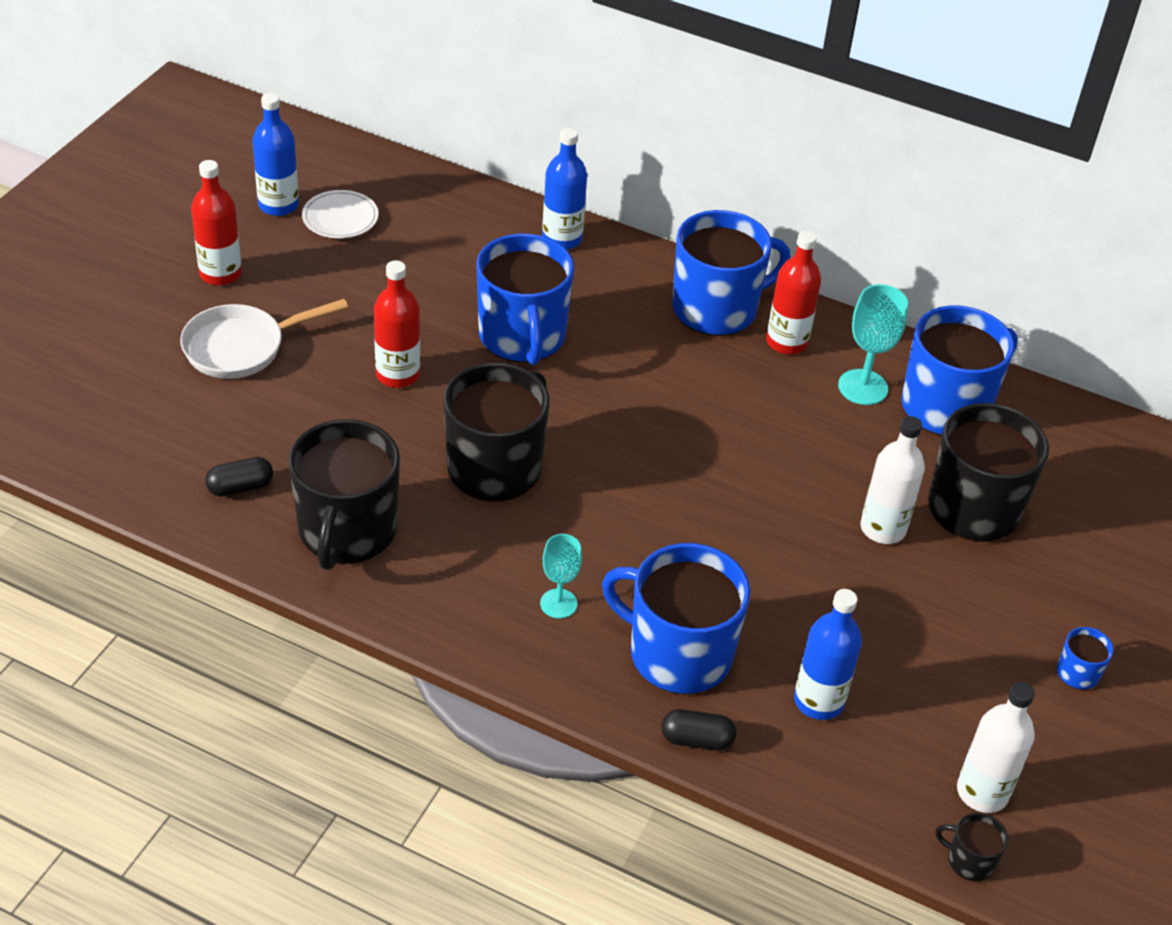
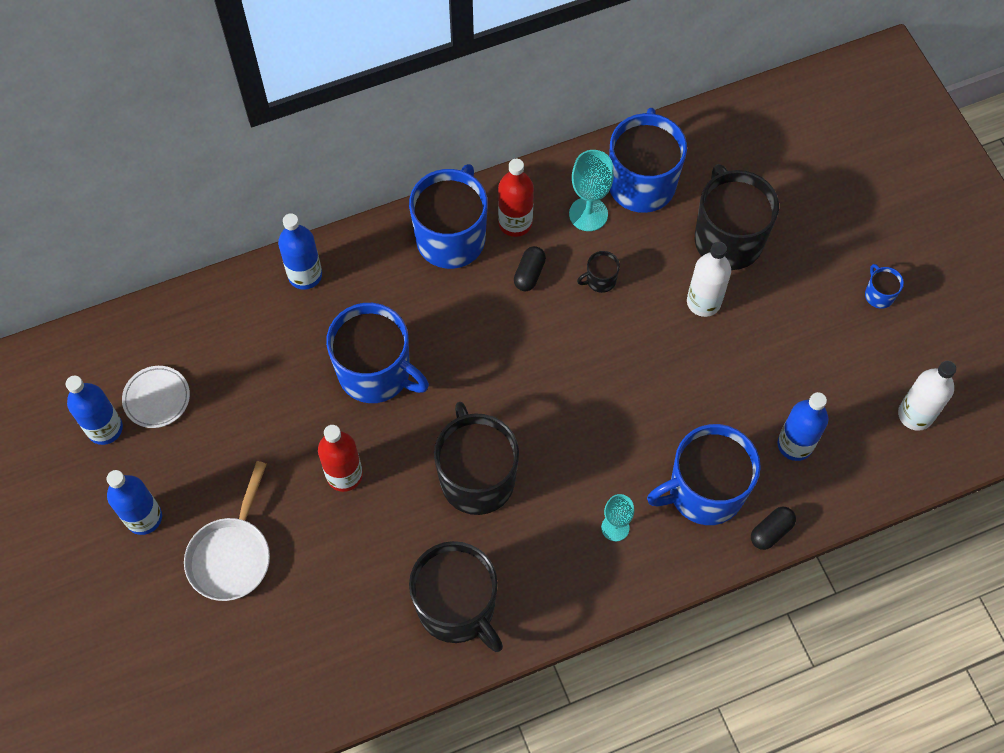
camera: 45 degrees left, 20 degrees up
(220, 274) = (144, 518): red bottle -> blue bottle
(240, 487) = (364, 646): black capsule -> black capsule (529, 274)
(969, 861) = (950, 460): black mug -> black mug (600, 280)

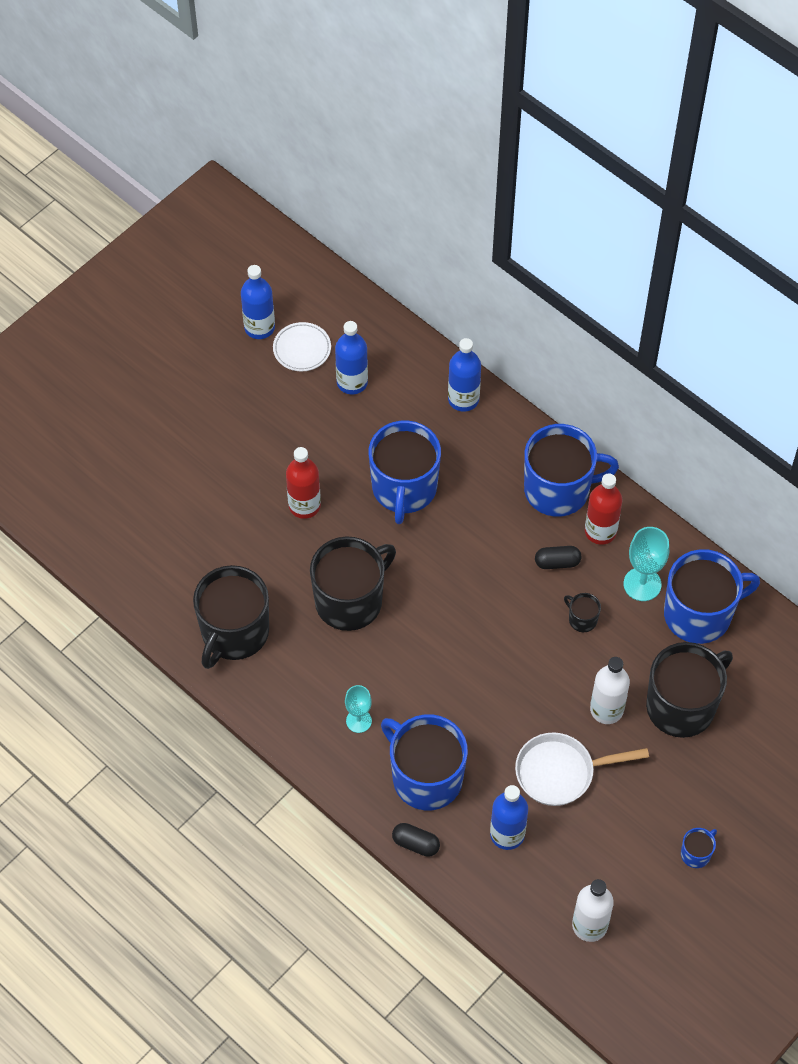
camera: 65 degrees right, 5 degrees down
(144, 518) = (202, 387): blue bottle -> blue bottle (352, 382)
(232, 555) = (201, 459): white pan -> white pan (561, 772)

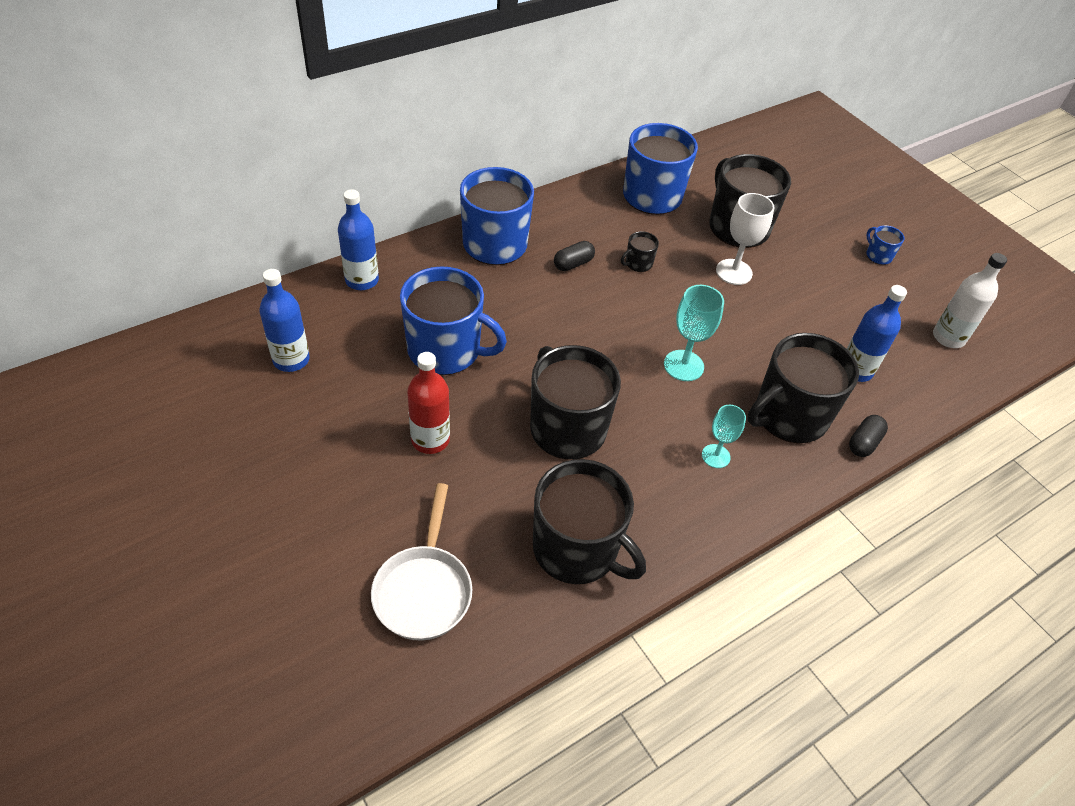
camera: 80 degrees left, 10 degrees down
(259, 327) = (164, 424): blue bottle -> none
(302, 349) = (220, 392): white plate -> none
(425, 777) = (789, 416): blue mug -> black mug
(557, 562) = (573, 264): black capsule -> black capsule turned 45 degrees clockwise
(561, 772) = (793, 317): white pan -> white pan (424, 589)
(600, 531) = (550, 229): red bottle -> none
(606, 709) = (734, 272): white bottle -> white goblet
(642, 584) = (613, 219): turquoise goblet -> turquoise goblet (683, 365)

